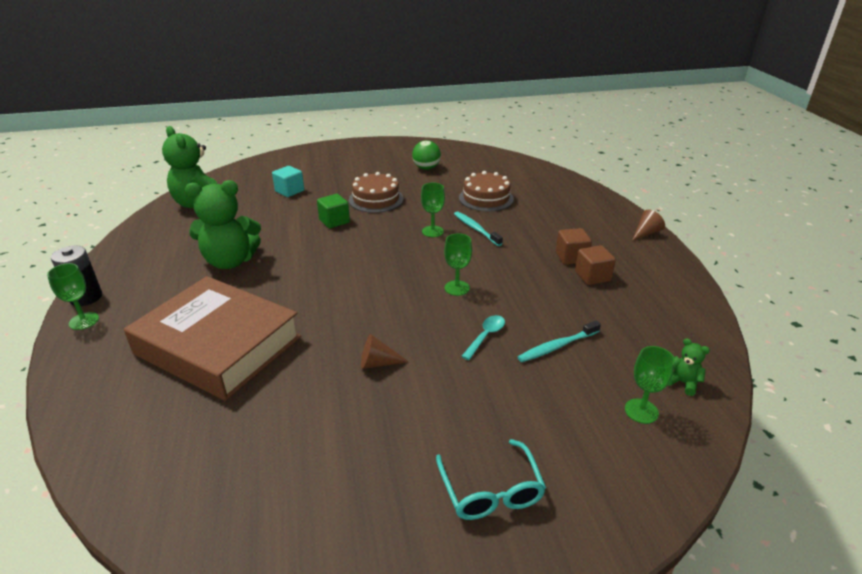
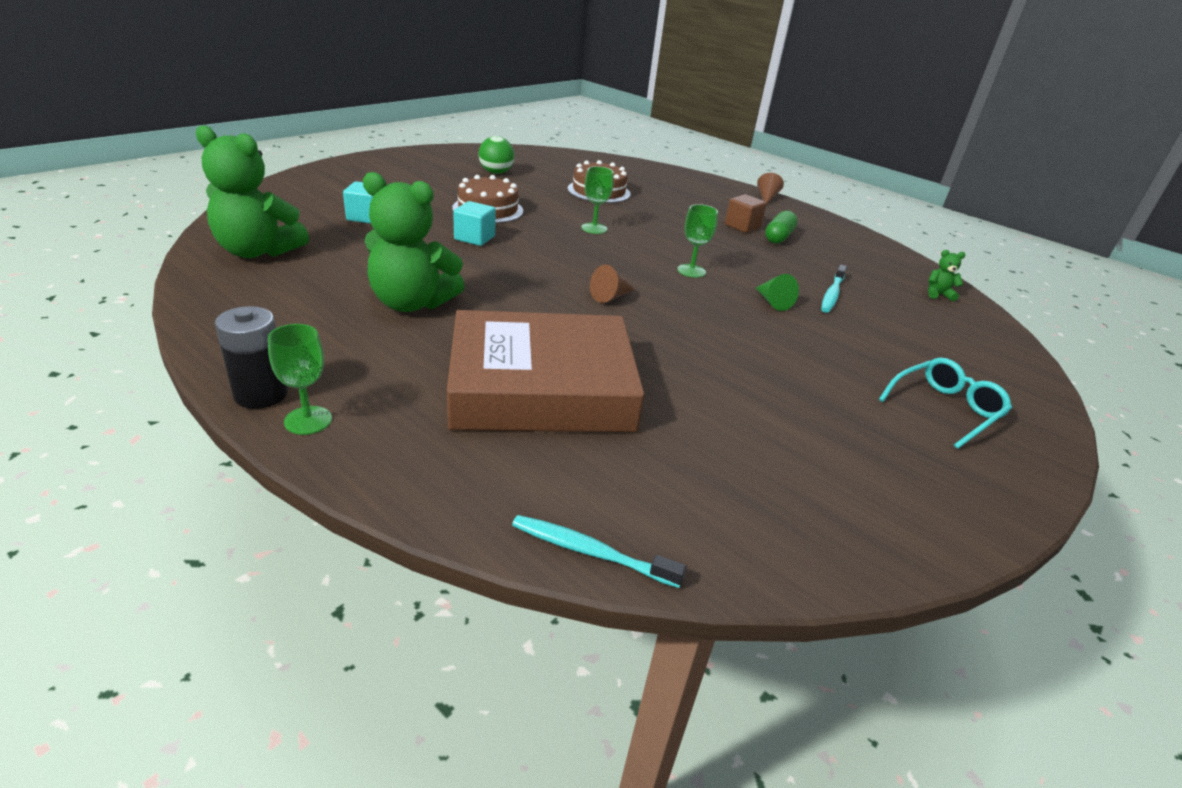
camera: 40 degrees left, 0 degrees up
(230, 261) = (411, 303): green teddy bear -> green teddy bear turned 60 degrees clockwise
(334, 221) = (474, 238): green cube -> turquoise cube
(378, 363) = (723, 350): brown cone -> brown cone (610, 297)
(476, 229) = (631, 219): turquoise toothbrush -> turquoise toothbrush (591, 552)
(485, 336) = (772, 302): turquoise spoon -> green cone
(491, 492) = (946, 408): turquoise glasses -> turquoise glasses turned 75 degrees counterclockwise
(592, 276) = (778, 237): brown cube -> green capsule
(641, 411) = (944, 320): green goblet -> none

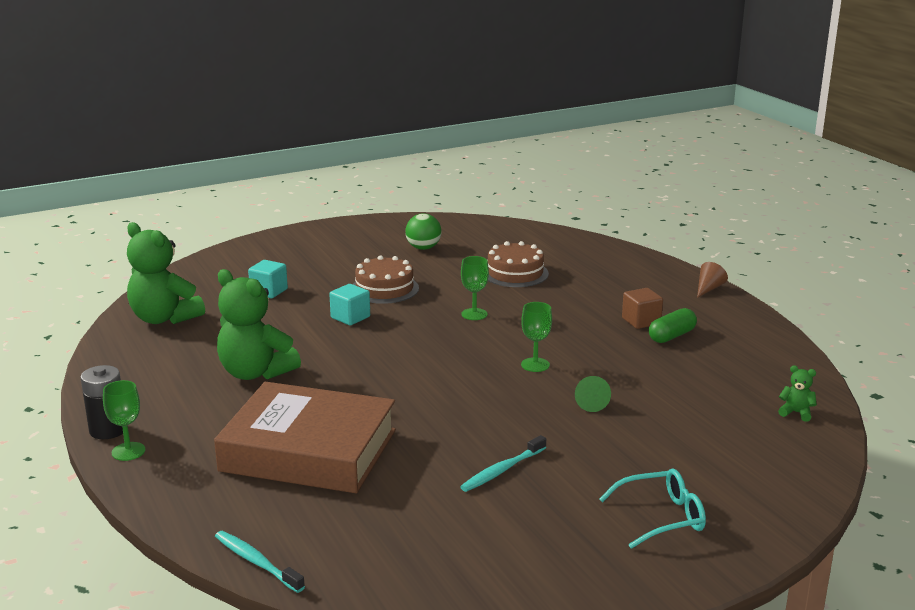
camera: 25 degrees right, 10 degrees down
(610, 297) = (431, 383): brown cone -> none
(832, 294) = (666, 401): turquoise toothbrush -> turquoise toothbrush (502, 470)

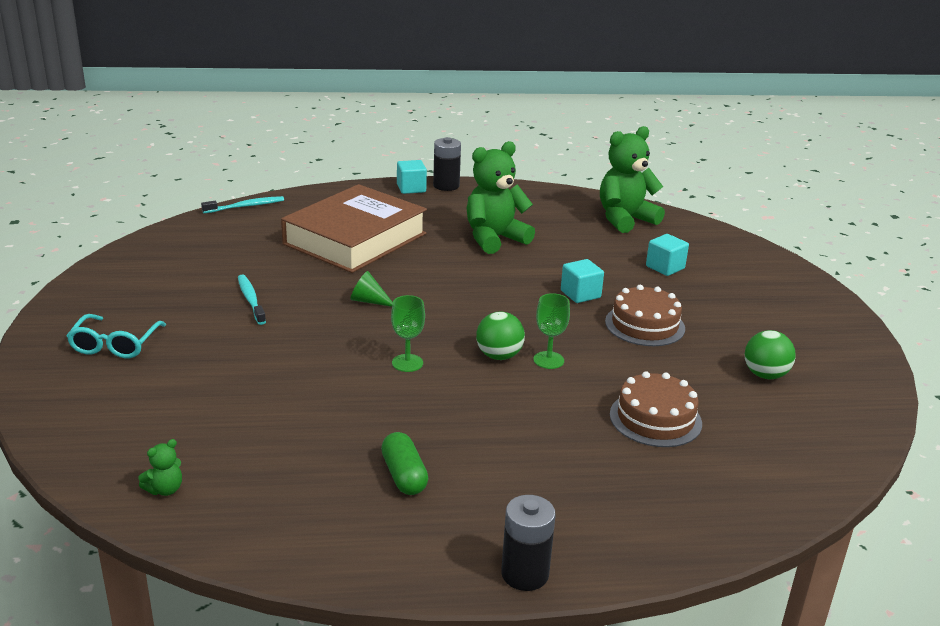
camera: 110 degrees right, 5 degrees up
(128, 451) = (411, 188): green goblet -> turquoise cube
(487, 332) = (499, 356): none -> green ball
(590, 403) = (309, 370): green cone -> green cone (369, 301)
(641, 321) = (459, 467): brown cube -> none
(708, 288) = (525, 574): brown cone -> black battery

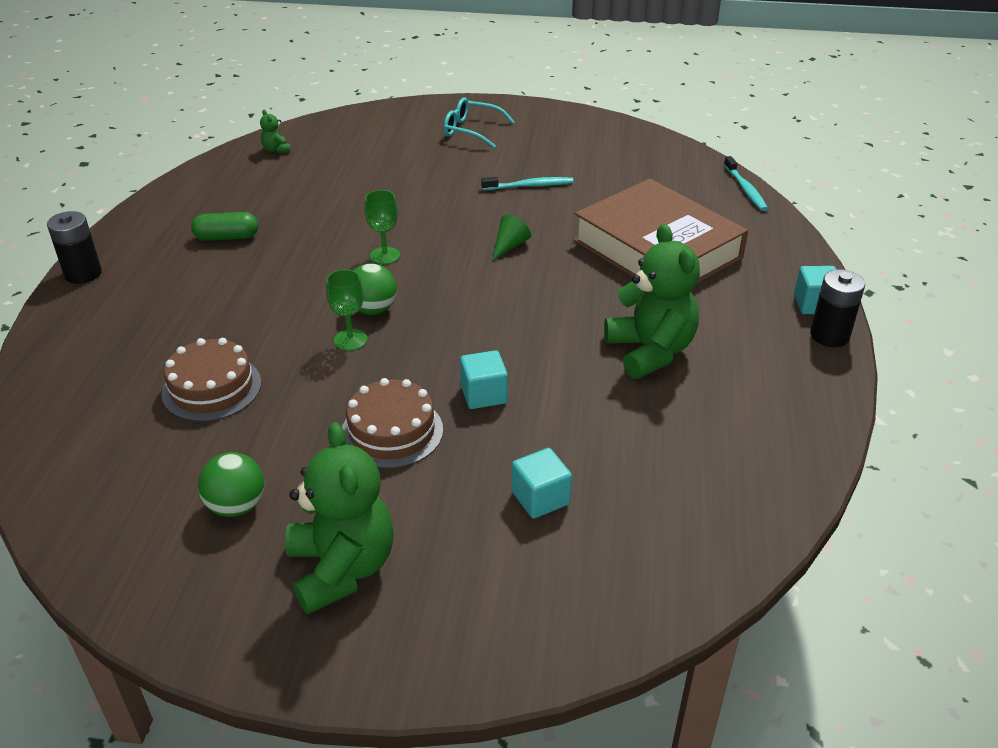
camera: 105 degrees right, 10 degrees up
(625, 219) = (714, 500): green teddy bear -> green teddy bear (342, 568)

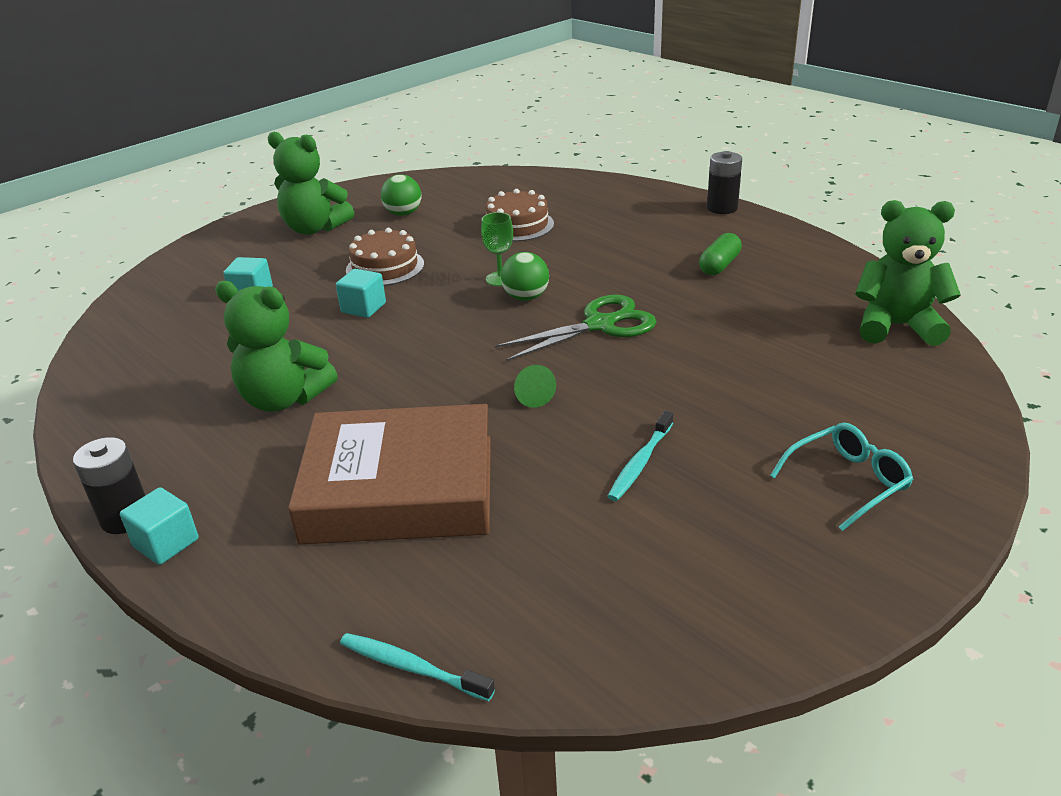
camera: 130 degrees right, 5 degrees down
(276, 150) = (896, 326): green teddy bear -> green teddy bear, size x2.40
(385, 255) = (600, 325): green goblet -> green scissors

